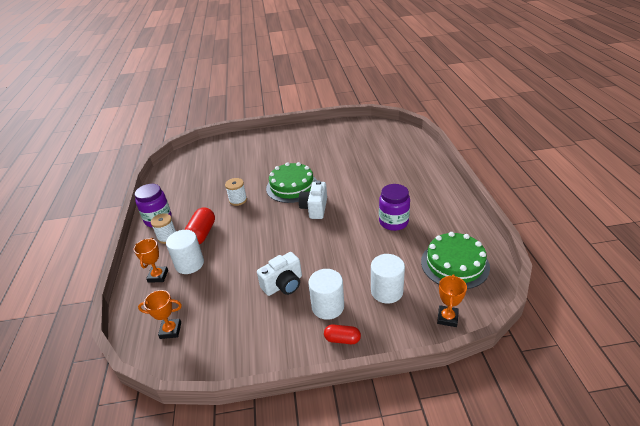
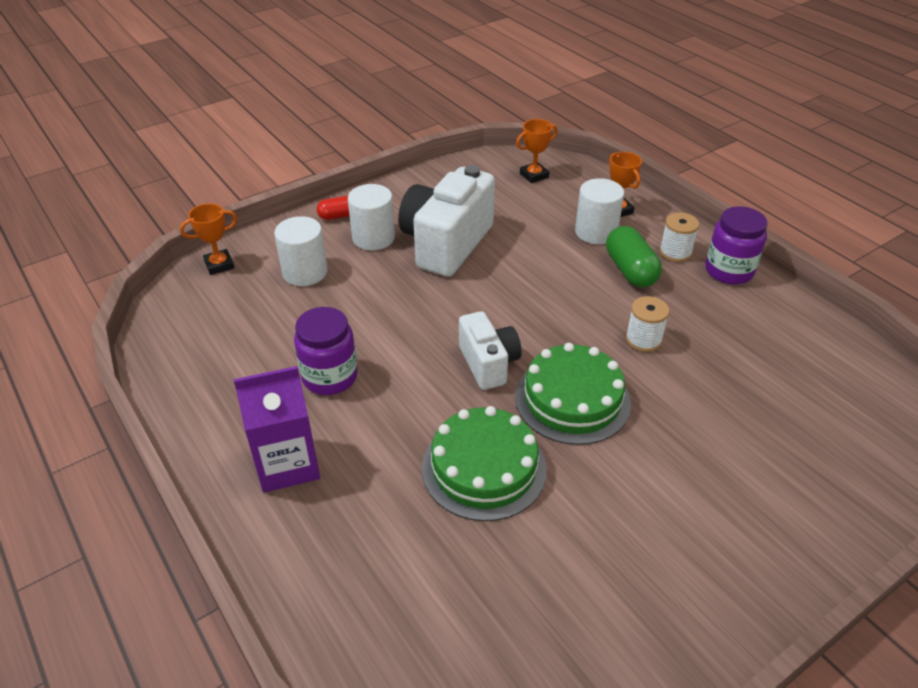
camera: 150 degrees right, 5 degrees up
(202, 234) = (630, 270): red capsule -> green capsule
(283, 285) = (446, 244): white camera -> white camera, size x1.72
(423, 193) = (287, 464): none -> purple carton
(447, 318) = (219, 265): orange trophy -> orange trophy turned 75 degrees clockwise
(454, 264) = (212, 332): green cake -> green cake (484, 468)

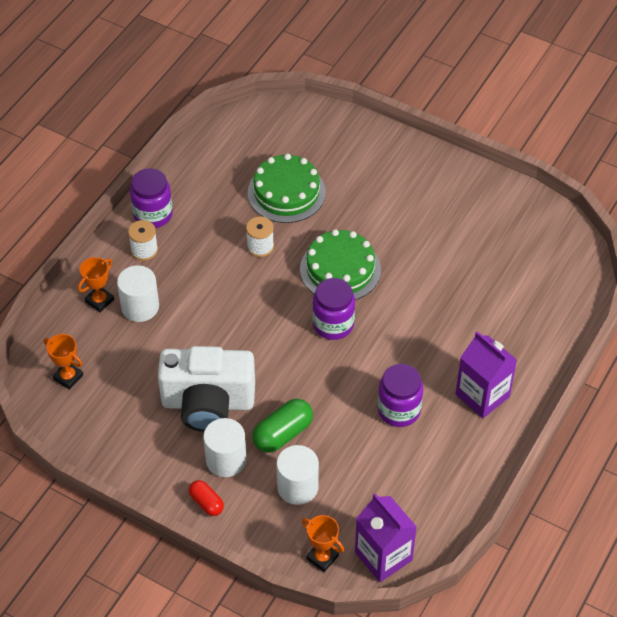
camera: 115 degrees left, 10 degrees up
(179, 303) = (383, 556): none -> purple carton
(484, 468) = (422, 295): green cake -> green cake (286, 192)
(488, 364) = (333, 324): white camera -> purple jar
(630, 270) = (182, 272): green capsule -> green capsule (283, 434)

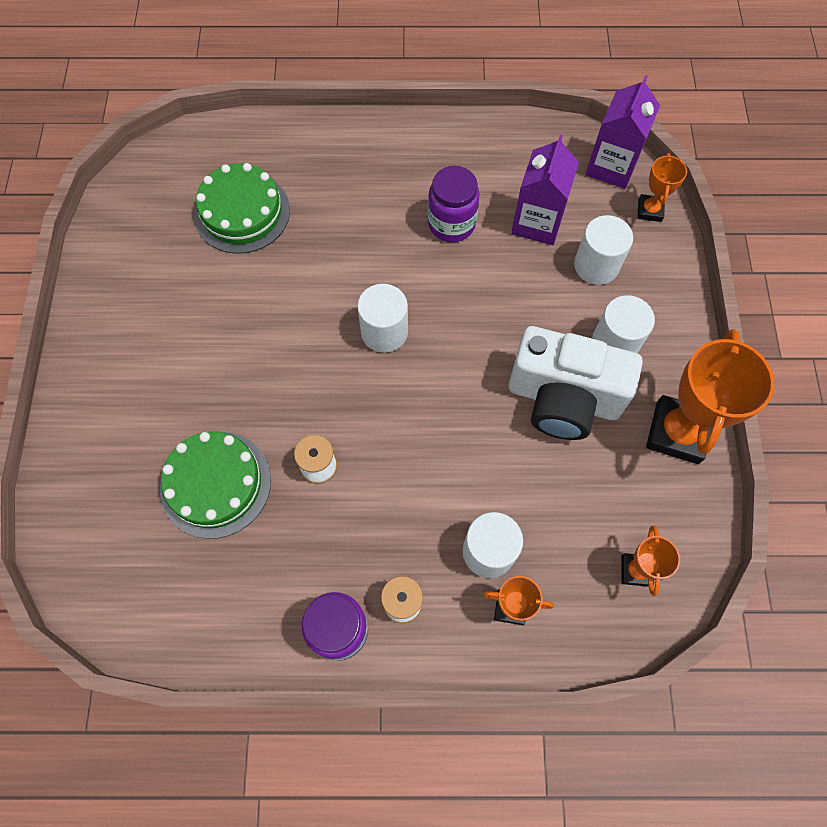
camera: 120 degrees left, 15 degrees up
(134, 457) = (677, 432): none -> orange trophy
(206, 503) = (672, 334): red capsule -> none
(208, 403) = (563, 398): white camera -> white camera turned 135 degrees clockwise
(283, 434) = (548, 309): green capsule -> none
(333, 324) = (384, 332): purple jar -> white cylinder
(340, 269) = (304, 363): green cake -> green cake (242, 212)
(482, 395) = (388, 165): purple carton -> purple carton (537, 222)

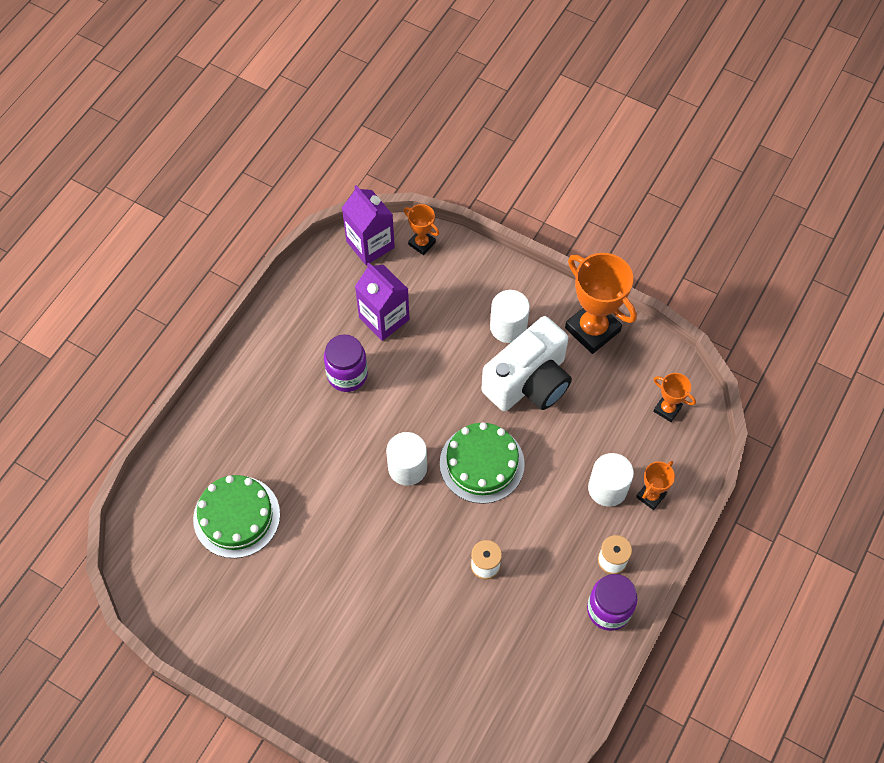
camera: 60 degrees left, 5 degrees down
(215, 484) = (457, 642): green cake -> green cake (482, 463)
(596, 265) = (443, 302): white cylinder -> none

